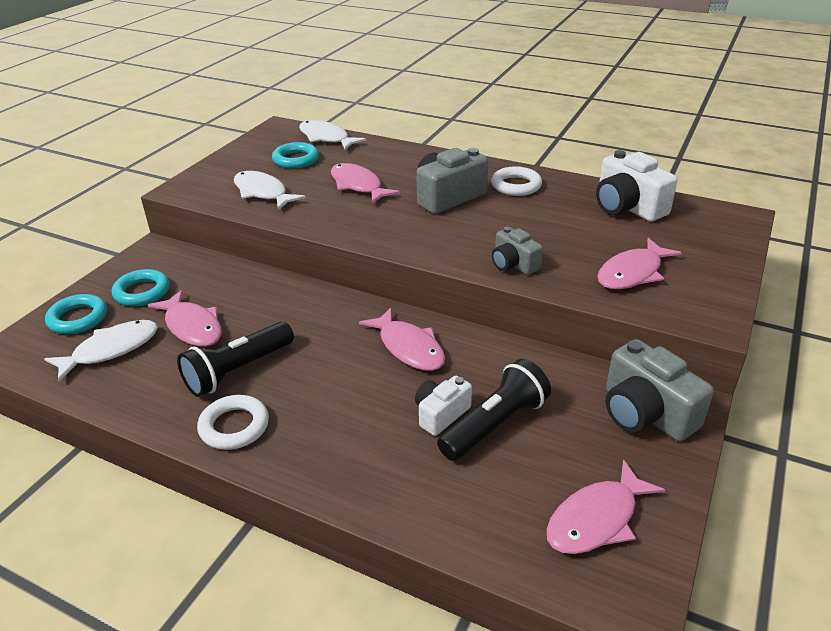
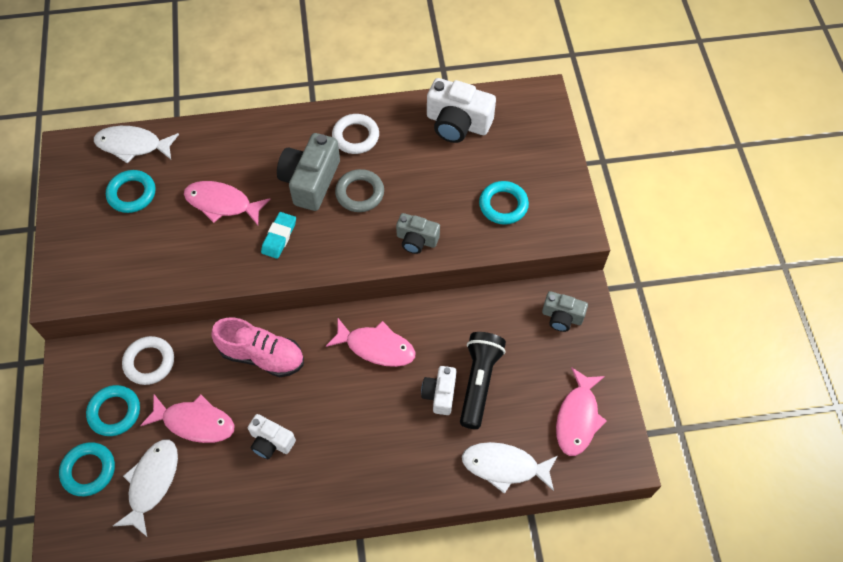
camera: 35 degrees left, 25 degrees up
(234, 426) = (312, 489): white ring -> white ring (149, 362)
(238, 371) = (271, 441): black flashlight -> white camera
(262, 193) = (143, 257): white fish -> white fish (504, 466)
(297, 308) = (262, 356): none -> pink shoe
(384, 218) = (279, 237): none -> turquoise eraser
(486, 218) = (360, 193): none -> grey ring
(632, 273) = (503, 205): pink fish -> turquoise ring
(645, 413) = (562, 317): grey camera -> grey camera, size x0.60

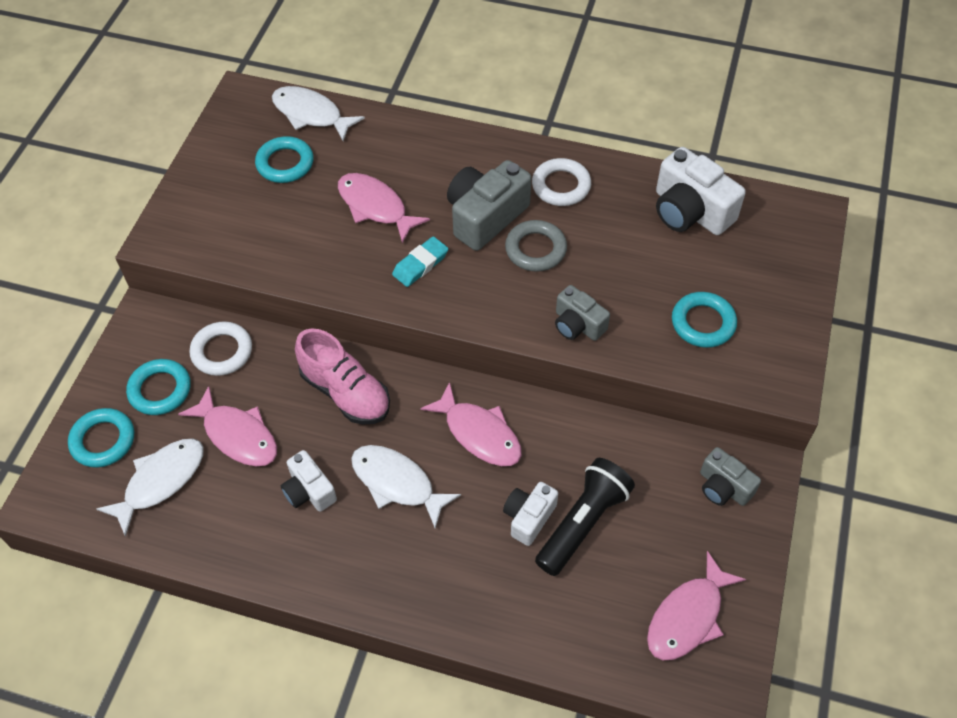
camera: 25 degrees right, 5 degrees down
(504, 466) = (567, 635): white fish -> white fish (397, 483)

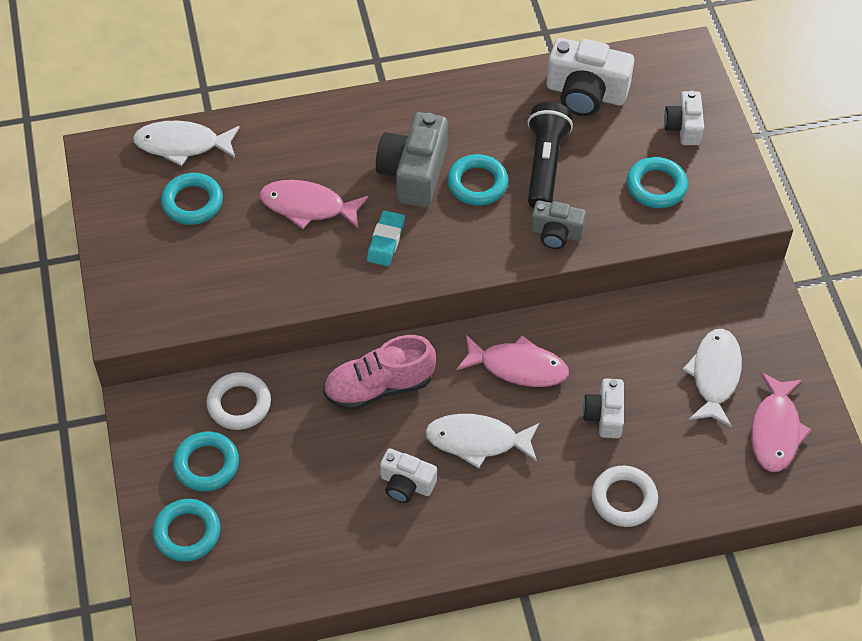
camera: 30 degrees left, 0 degrees up
(161, 481) = (268, 540): white fish -> white fish (714, 375)
(237, 435) = (308, 469): pink fish -> none
(345, 392) = (379, 387): pink shoe -> pink shoe turned 150 degrees clockwise
(535, 249) = (477, 183): grey ring -> turquoise ring
(561, 186) = (461, 117): white ring -> white ring (624, 499)
(582, 522) = (650, 398): black flashlight -> black flashlight (544, 165)
(723, 487) = (741, 317): grey camera -> none
(766, 280) = (683, 127): none -> white camera

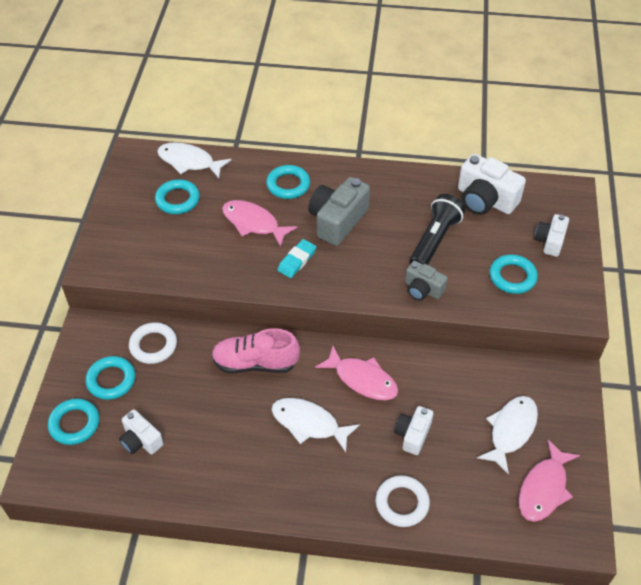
camera: 20 degrees right, 5 degrees down
(406, 484) = (243, 439): white camera -> white camera (141, 440)
(477, 183) = (379, 240): turquoise ring -> turquoise ring (288, 185)

